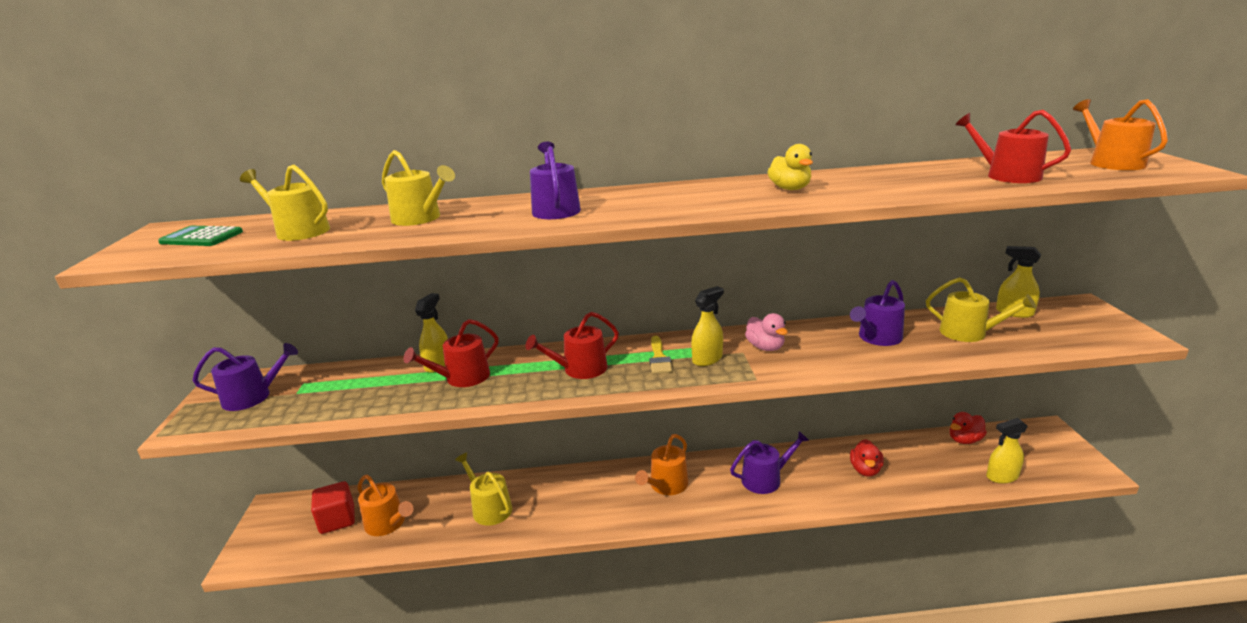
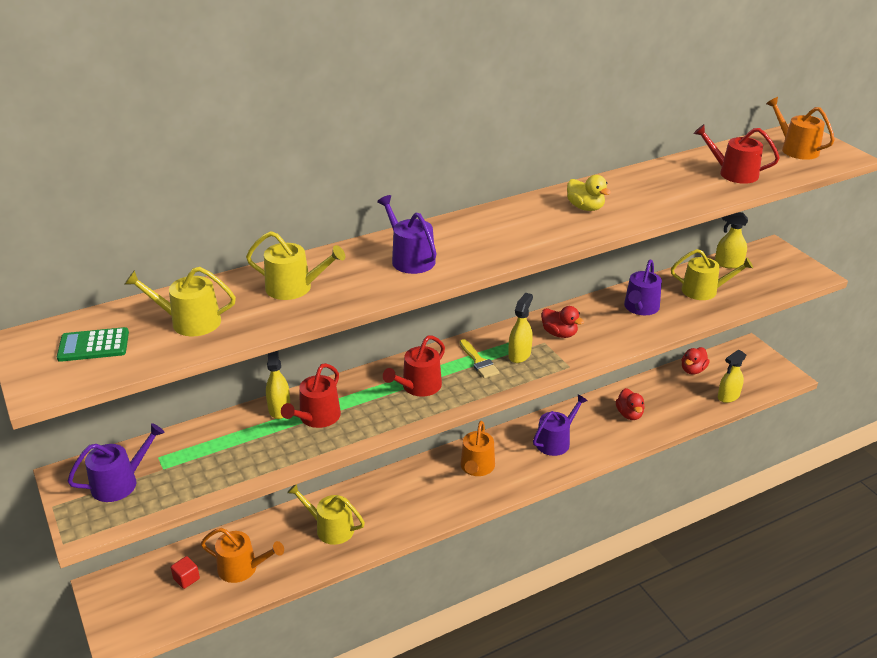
camera: 25 degrees left, 10 degrees up
(337, 520) = (186, 579): red cube -> red cube, size x0.59
(765, 347) = (559, 333): pink duck -> red duck

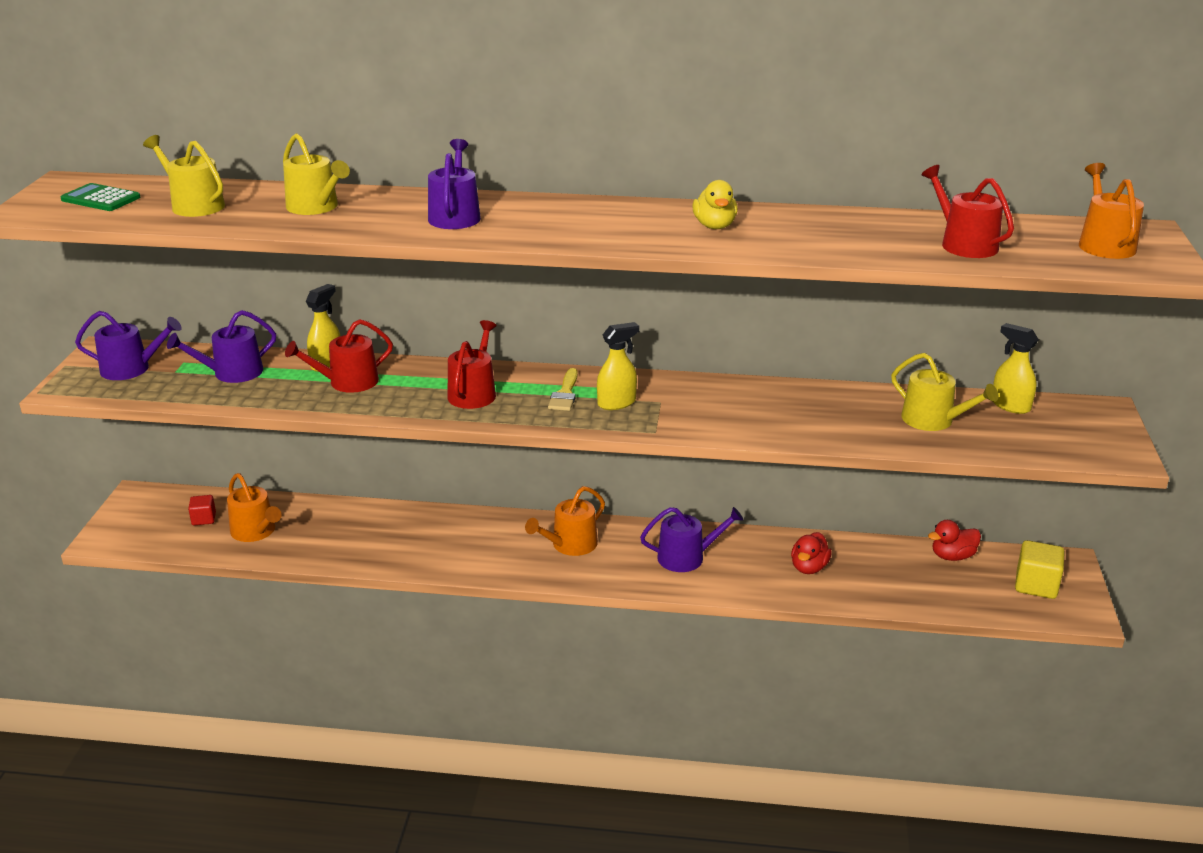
camera: 35 degrees right, 5 degrees down
(330, 528) = (366, 534): yellow watering can -> none
(418, 387) = (474, 392): red watering can -> red watering can turned 120 degrees clockwise
(559, 333) = (689, 400): red duck -> none
(640, 308) = (822, 409): purple watering can -> purple watering can (232, 373)
(728, 396) = (966, 601): yellow spray bottle -> none
(749, 369) = (1036, 585): none -> yellow cube

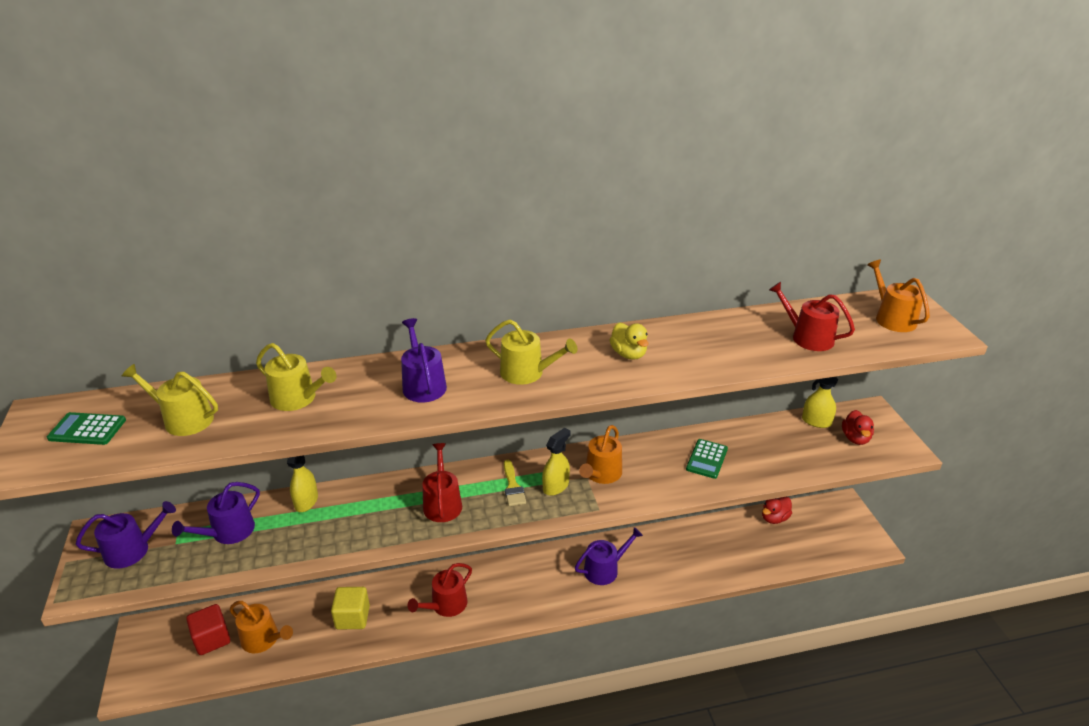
camera: 20 degrees left, 5 degrees up
(204, 519) = (212, 639): red cube -> red cube, size x1.68
(347, 382) = (334, 518): red watering can -> red watering can (445, 605)
(570, 545) = (517, 581): orange watering can -> orange watering can (601, 474)
(809, 567) = (690, 555): red duck -> red duck (855, 438)
(828, 413) = (707, 459): none -> green calculator
(933, 420) = (777, 448): yellow watering can -> yellow watering can (527, 373)
(1036, 585) = (835, 528): yellow cube -> yellow cube (352, 617)

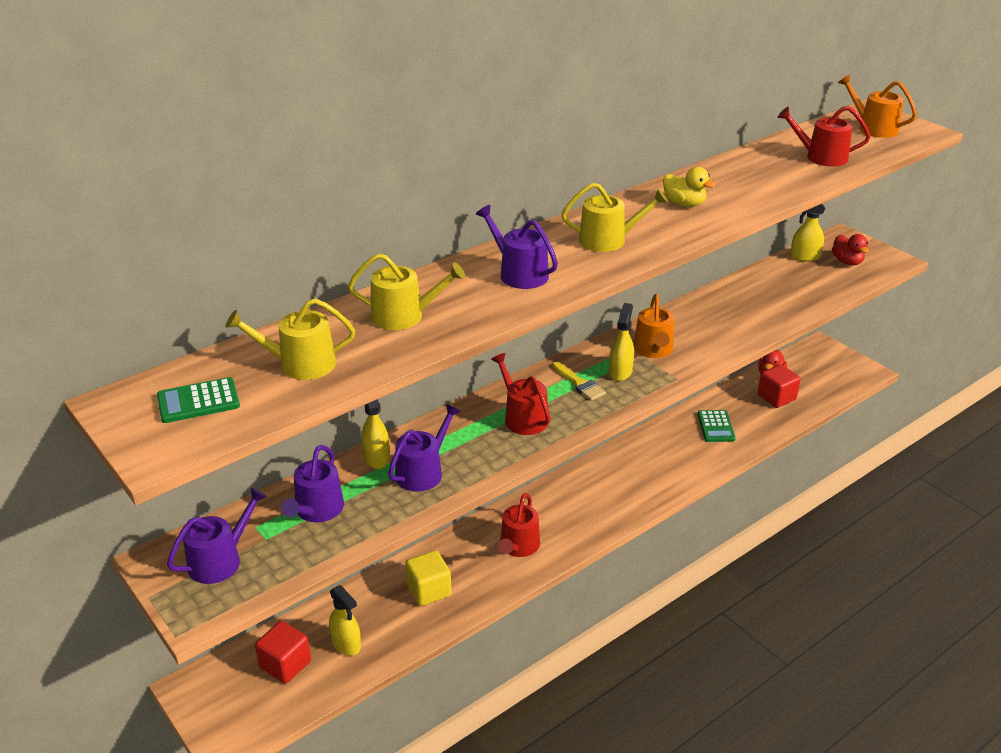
camera: 25 degrees left, 0 degrees up
(263, 639) = (346, 644): orange watering can -> yellow spray bottle
(605, 569) = (650, 465): purple watering can -> purple watering can (423, 471)
(707, 459) = (737, 311): green calculator -> green calculator (716, 426)
(765, 543) = (776, 397): none -> red cube

